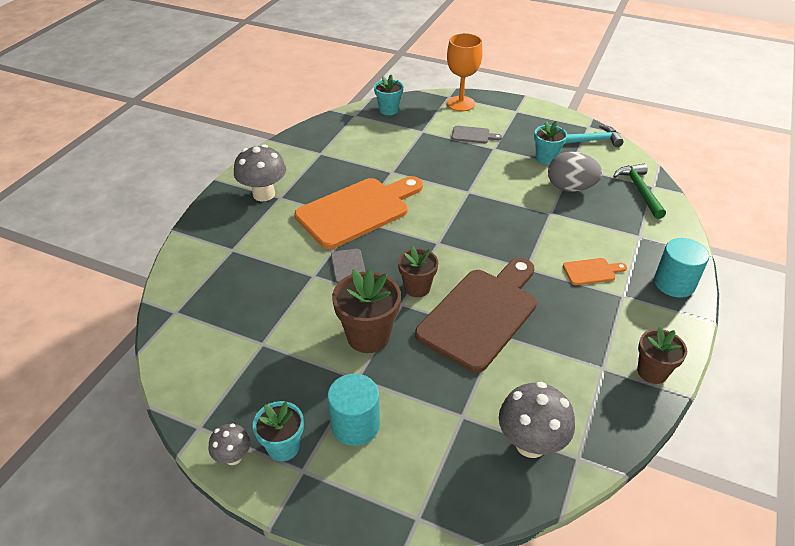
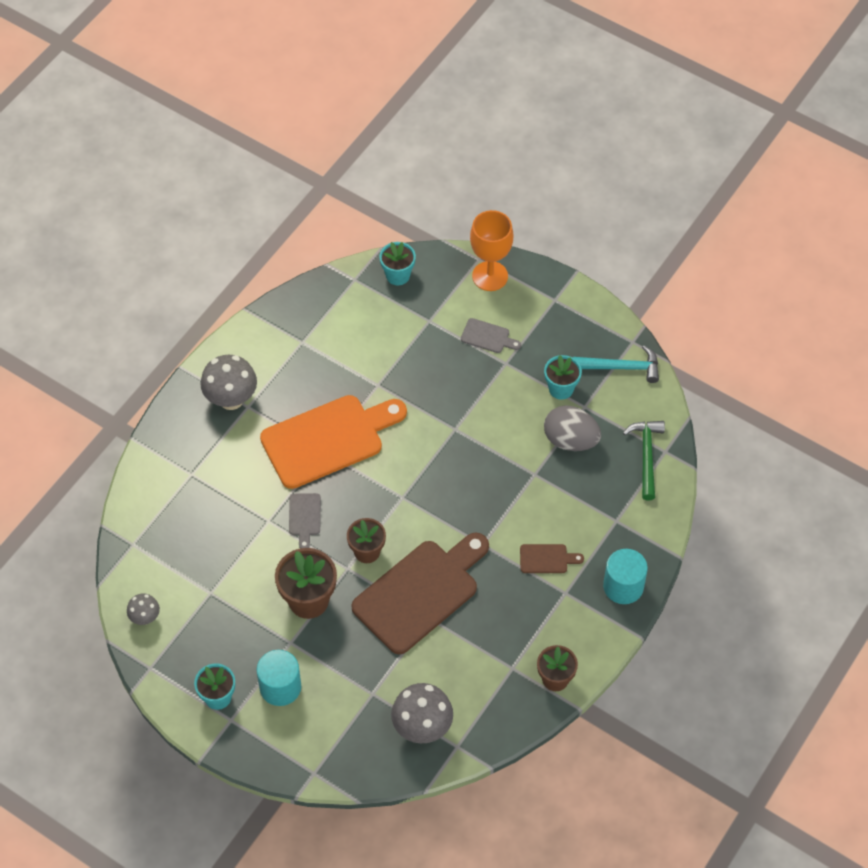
camera: 10 degrees right, 15 degrees up
(233, 457) = (176, 699): grey mushroom -> grey mushroom (145, 618)
(591, 271) = (547, 559): orange cutting board -> brown cutting board

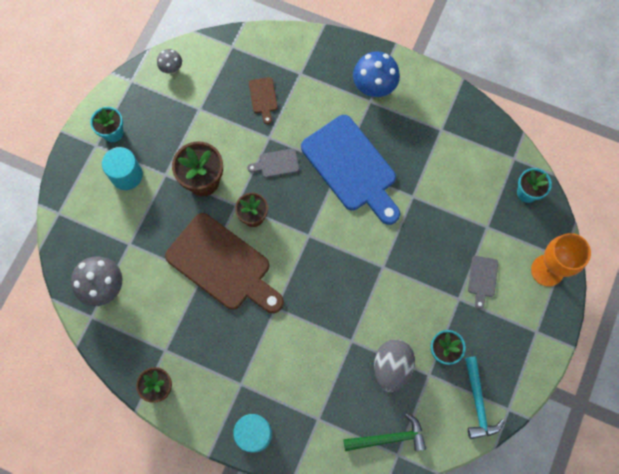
camera: 80 degrees right, 15 degrees up
(231, 399) = (374, 87): grey mushroom -> blue mushroom
(328, 439) = (352, 167): orange cutting board -> blue cutting board
(547, 559) = (270, 363): brown cutting board -> brown cutting board (263, 98)

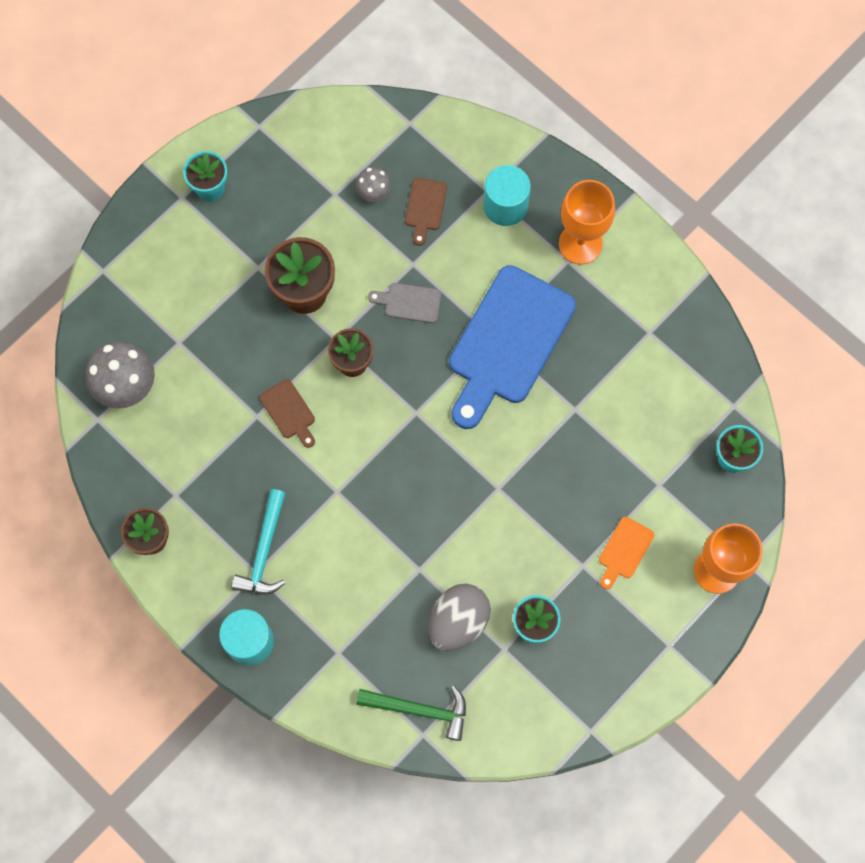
camera: 20 degrees right, 0 degrees up
(126, 175) = (207, 250): turquoise cylinder -> turquoise cylinder (505, 206)
(172, 68) = (318, 127): grey mushroom -> grey mushroom (374, 193)
(223, 265) = (289, 412): brown cutting board -> brown cutting board, size x0.42
(352, 167) = (508, 342): blue cutting board -> blue cutting board turned 45 degrees clockwise
(374, 87) = (580, 244): blue mushroom -> orange goblet
(478, 403) = (553, 708): turquoise hammer -> turquoise hammer (264, 551)
(482, 279) = (624, 551): grey cutting board -> orange cutting board

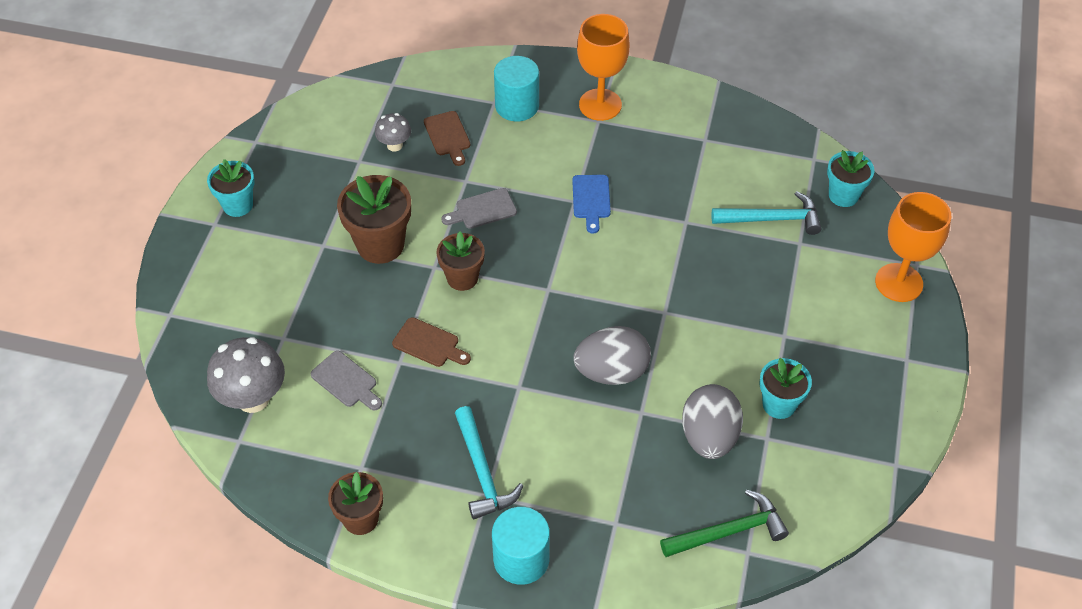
camera: 30 degrees left, 20 degrees down
(206, 411) = (346, 381): none -> grey cutting board
(418, 519) = (611, 372): none -> grey egg
(508, 342) = (591, 200): blue cutting board -> blue cutting board, size x0.42
(624, 551) = (811, 306): orange cutting board -> none
(651, 448) = (772, 219): none -> turquoise hammer

